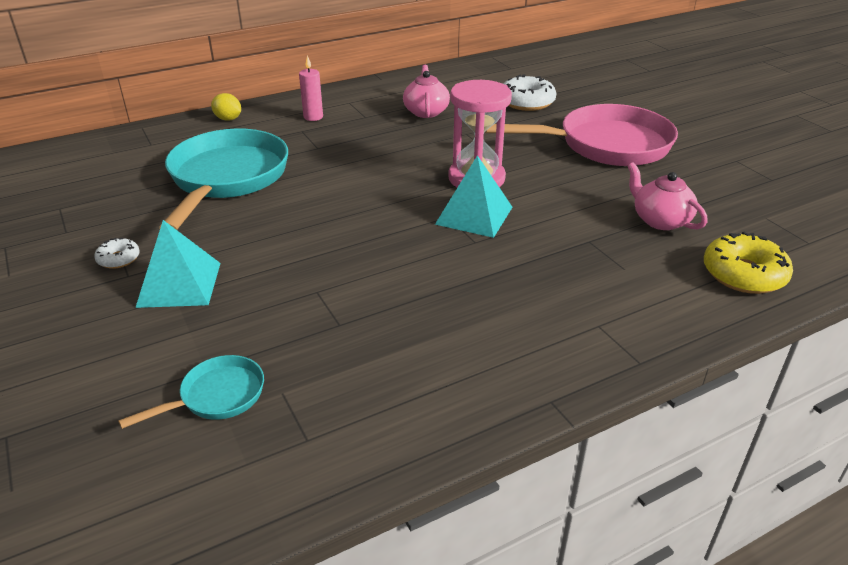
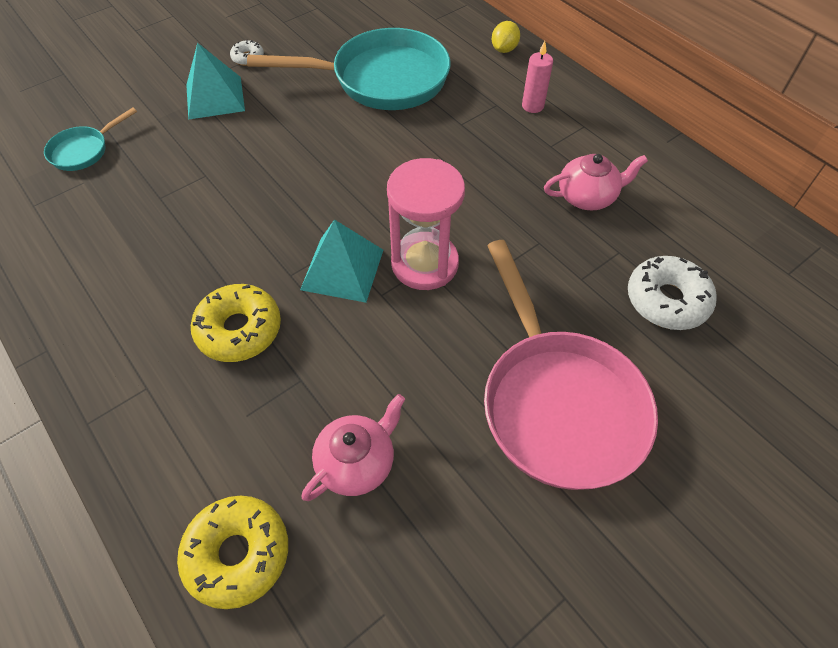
camera: 80 degrees right, 20 degrees up
(217, 396) = (84, 151): turquoise pan -> turquoise pan turned 90 degrees clockwise
(535, 271) = (239, 330): none -> yellow donut

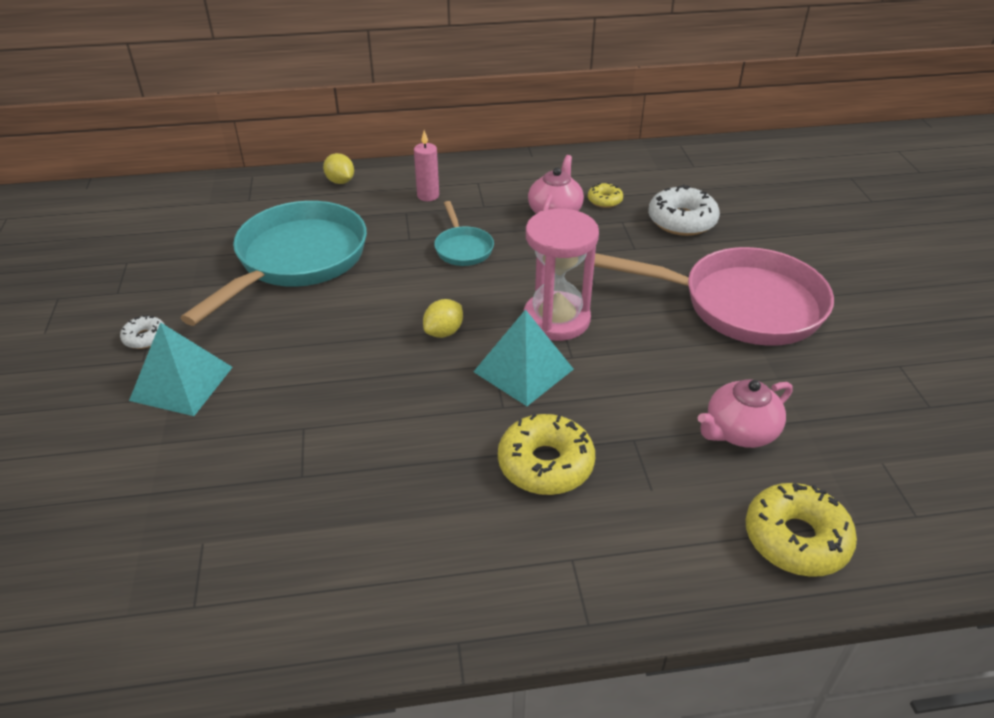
camera: 60 degrees left, 15 degrees down
(84, 151) = (142, 528): turquoise pan -> turquoise pan (463, 248)
(356, 199) = (444, 332): none -> yellow lemon
(357, 462) = (739, 432): pink teapot -> pink teapot turned 105 degrees counterclockwise
(643, 225) = (604, 200): none -> yellow donut

